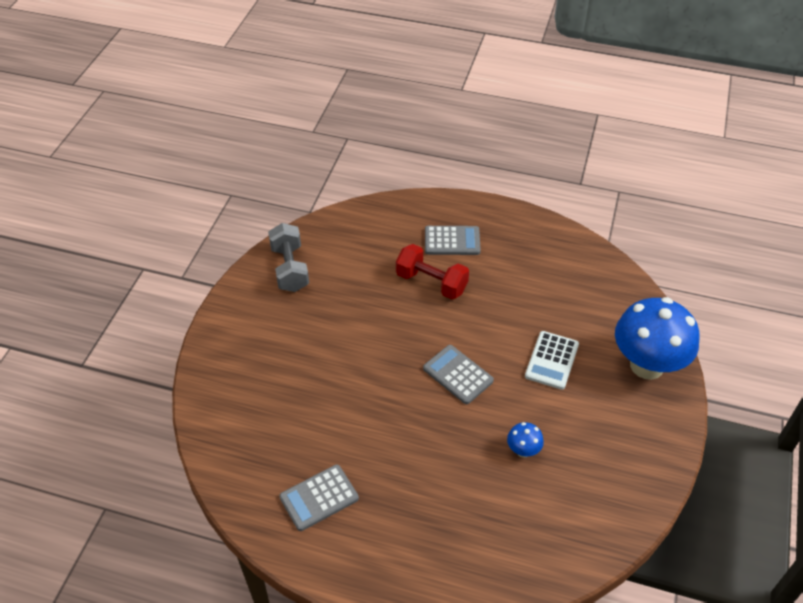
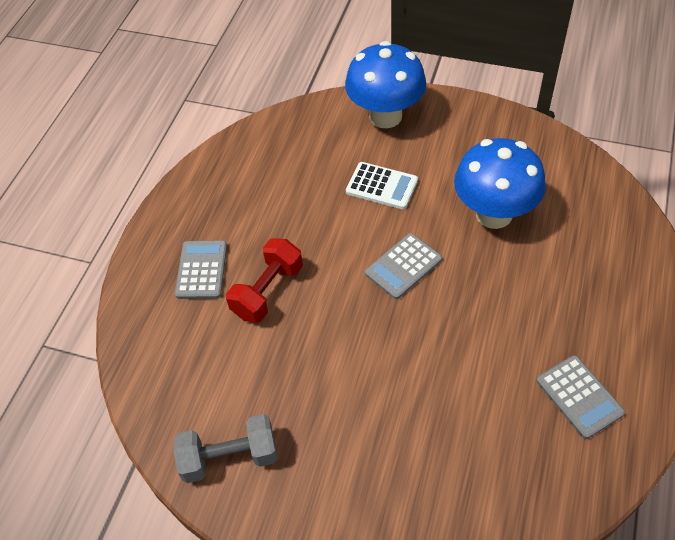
camera: 85 degrees left, 5 degrees up
(523, 450) = (494, 214): blue mushroom -> blue mushroom, size x2.40

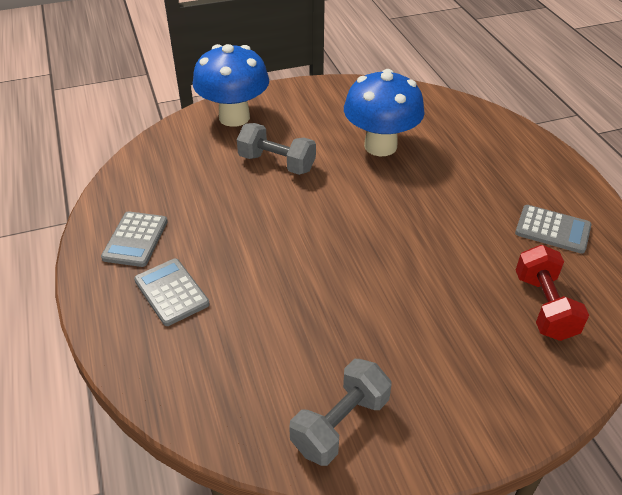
camera: 40 degrees left, 10 degrees down
(268, 291) = (251, 278): red dumbbell -> red dumbbell (544, 306)
(381, 186) = (277, 163): white calculator -> grey dumbbell
(403, 266) = (347, 208): grey calculator -> grey calculator (135, 239)

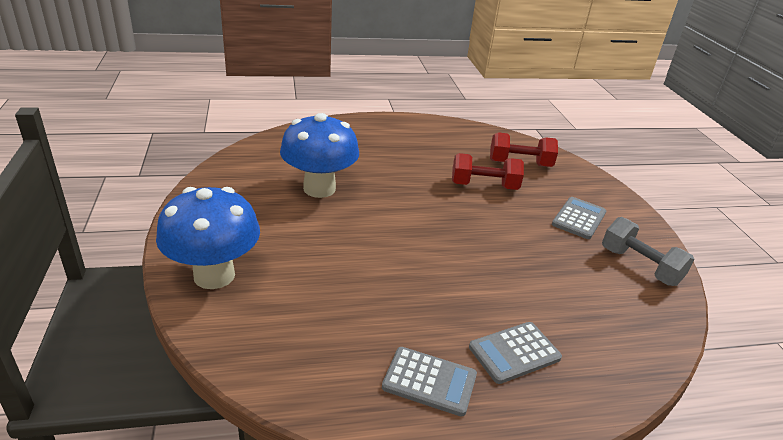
camera: 85 degrees left, 10 degrees down
(277, 163) = (321, 254): grey dumbbell -> none
(458, 269) = (484, 186): none -> red dumbbell
(552, 229) = (446, 142): grey calculator -> grey calculator (578, 218)

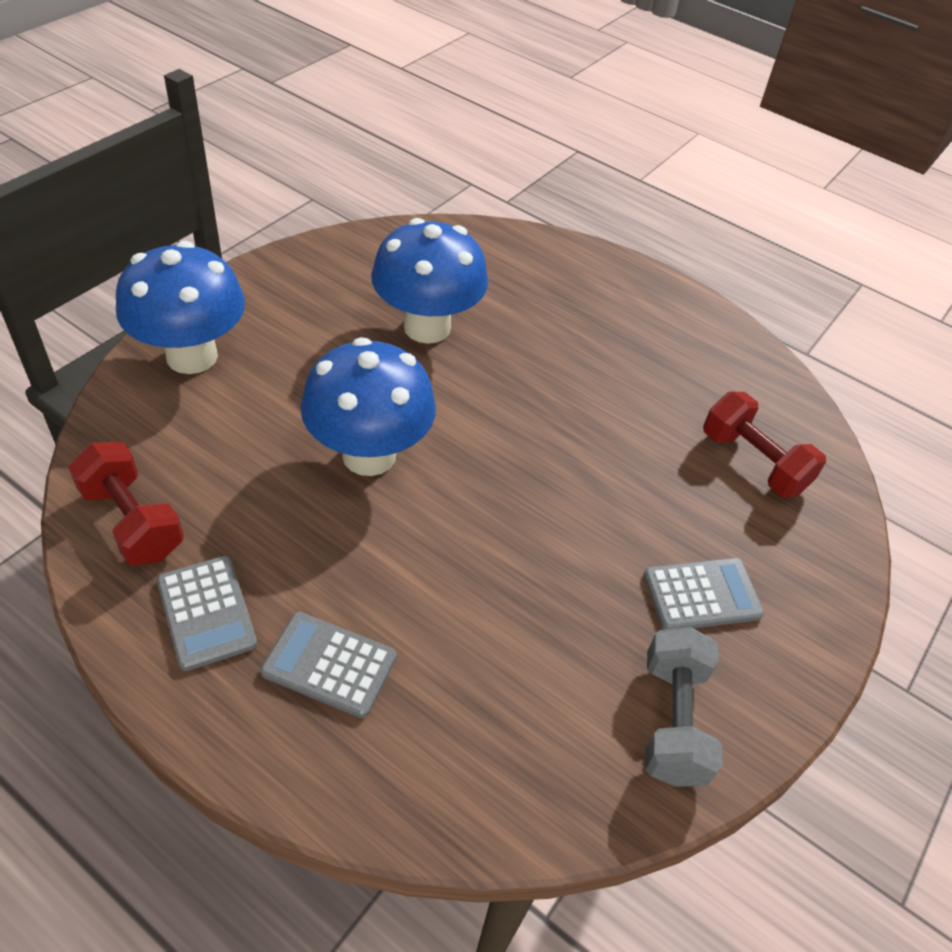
camera: 45 degrees right, 15 degrees up
(384, 257) = (369, 455): none -> blue mushroom
(484, 186) = (639, 457): red dumbbell -> red dumbbell (132, 521)

